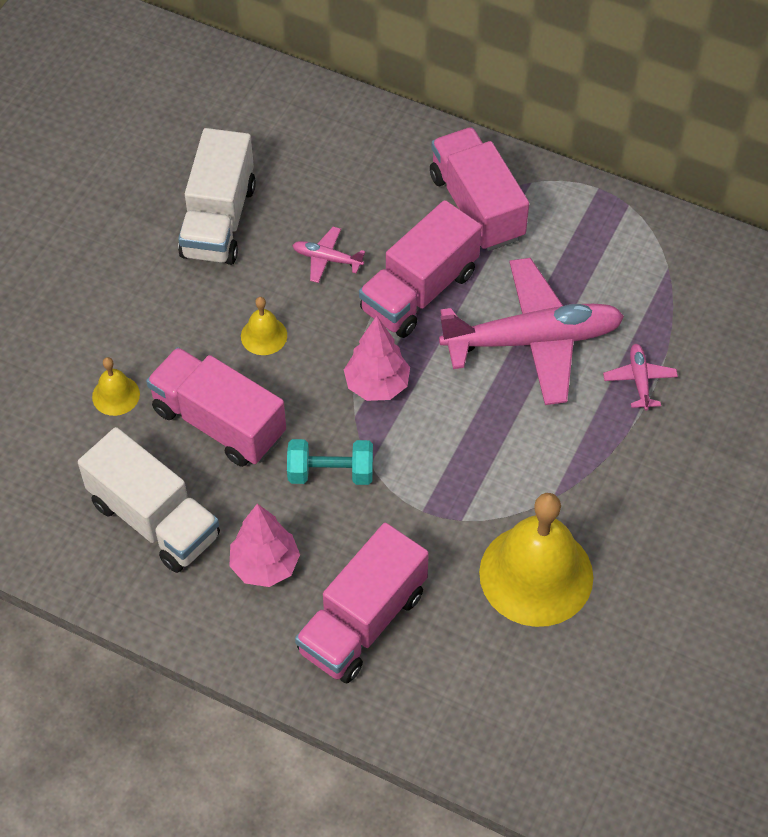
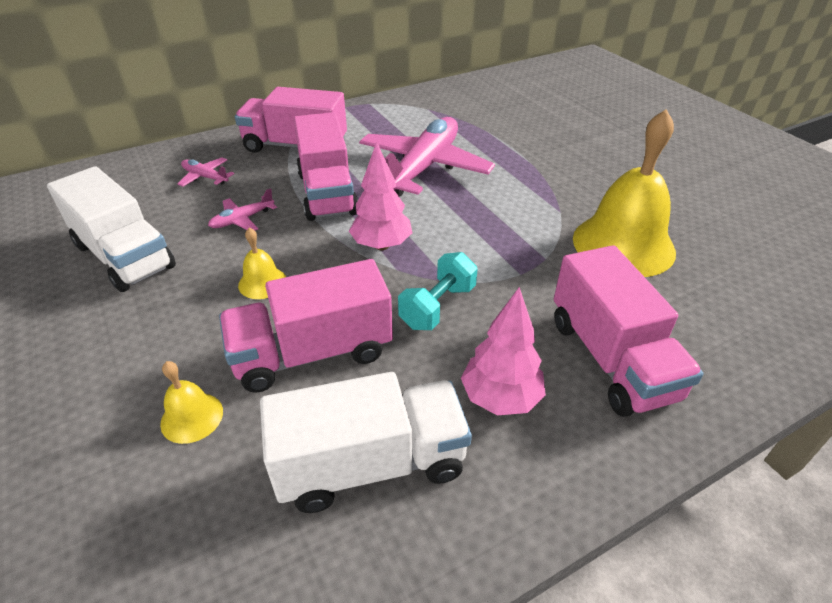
camera: 55 degrees left, 15 degrees down
(639, 380) = (497, 146): pink plane -> pink plane (205, 177)

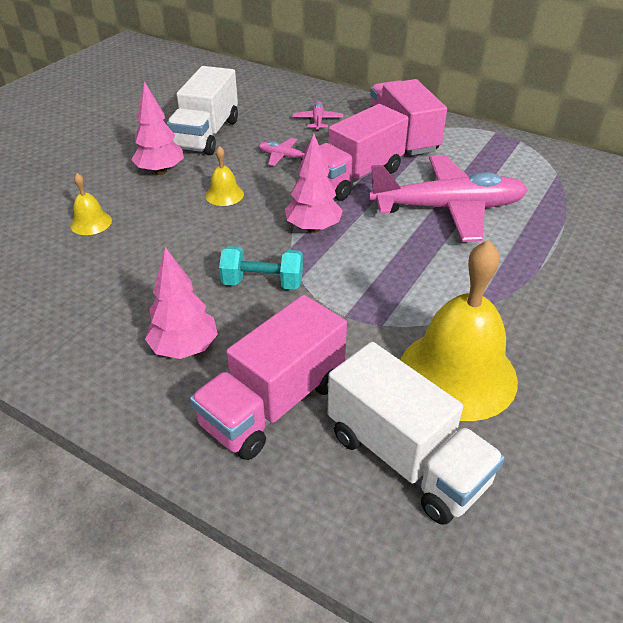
camera: 60 degrees right, 0 degrees up
(154, 317) = (160, 171): none -> pink tree
(313, 353) = (172, 244): pink truck -> none
(370, 464) = (91, 306): white truck -> white truck (406, 458)

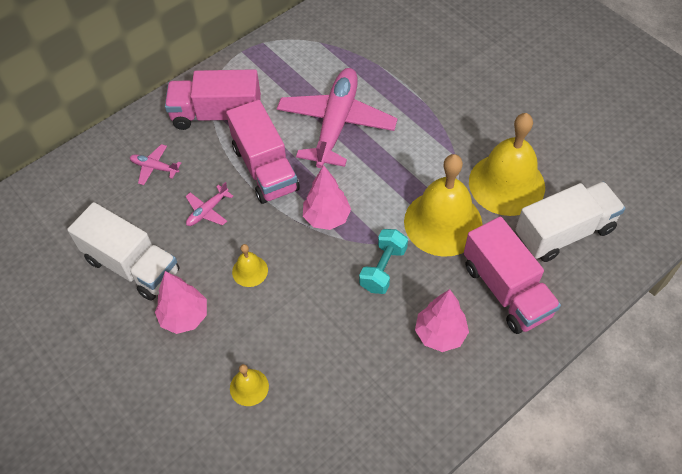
camera: 70 degrees left, 15 degrees up
(355, 320) = (443, 222): none -> yellow bell

